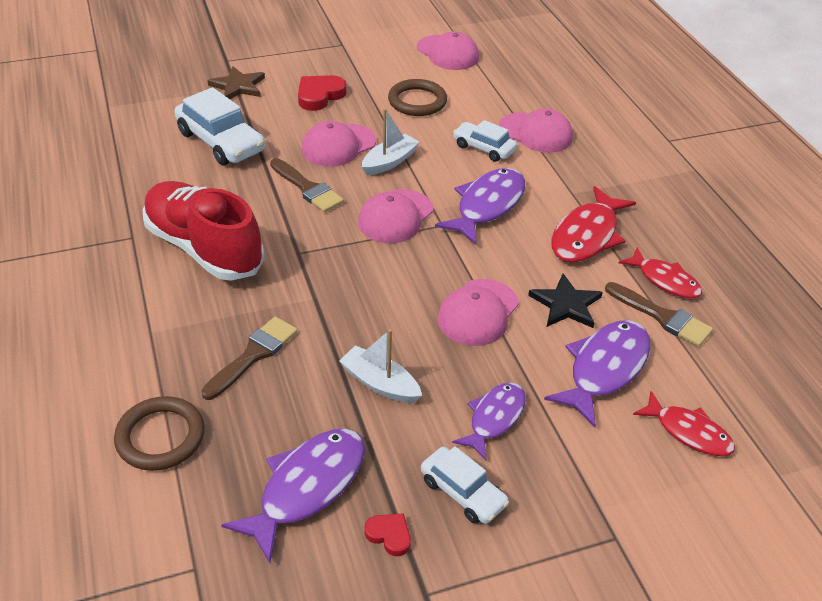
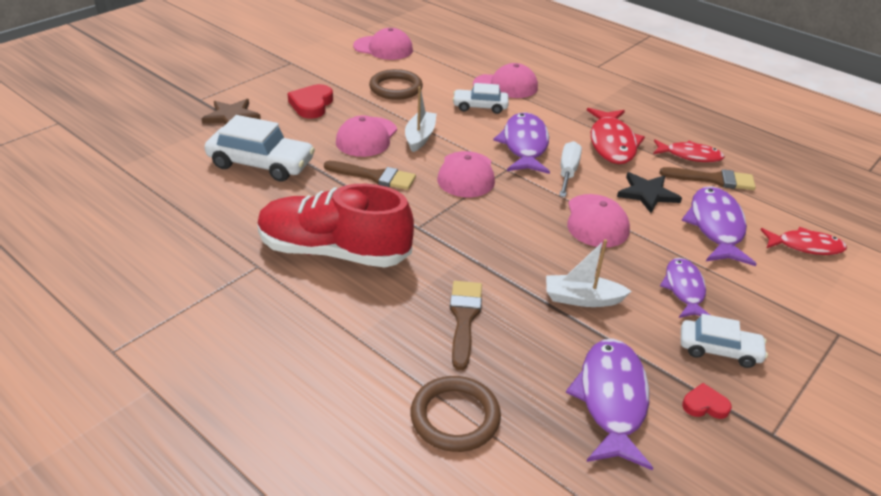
camera: 30 degrees left, 5 degrees down
(503, 250) = (568, 172): none -> white screwdriver

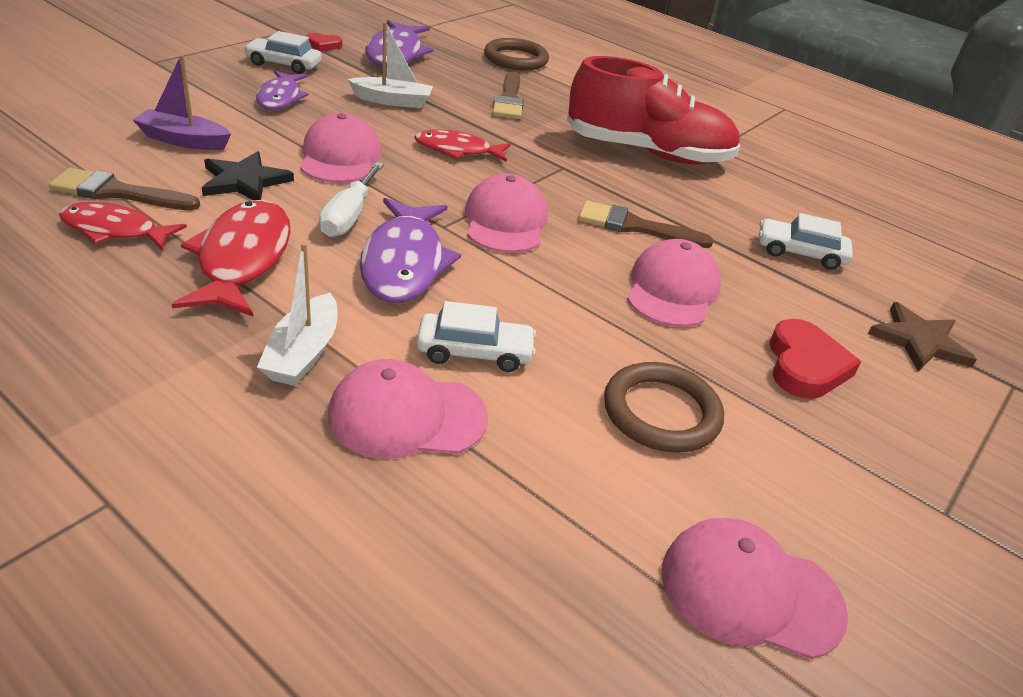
camera: 175 degrees right, 0 degrees up
(261, 164) = (800, 253): white car -> white car, size x0.60
(420, 137) = (584, 286): white boat -> white boat (303, 353)
(716, 227) = (184, 140): purple fish -> purple boat
(805, 246) = (88, 115): red fish -> red fish (457, 150)

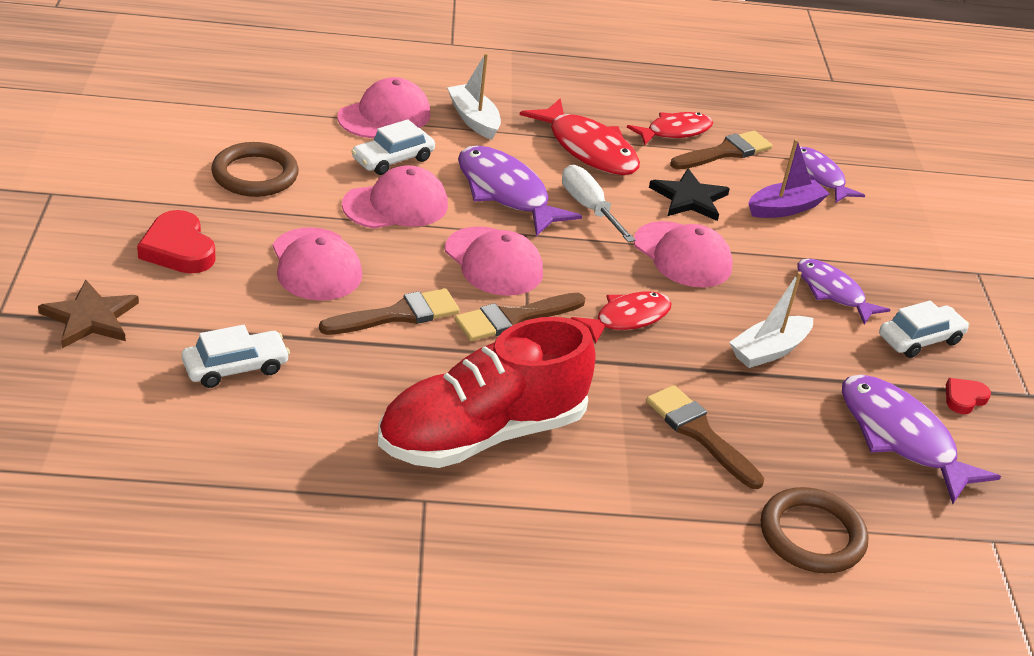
camera: 140 degrees right, 0 degrees up
(92, 141) = (819, 176): none -> purple fish
(543, 186) = (514, 318): none -> brown brush
(750, 591) = (153, 116): pink cap -> pink cap (396, 205)

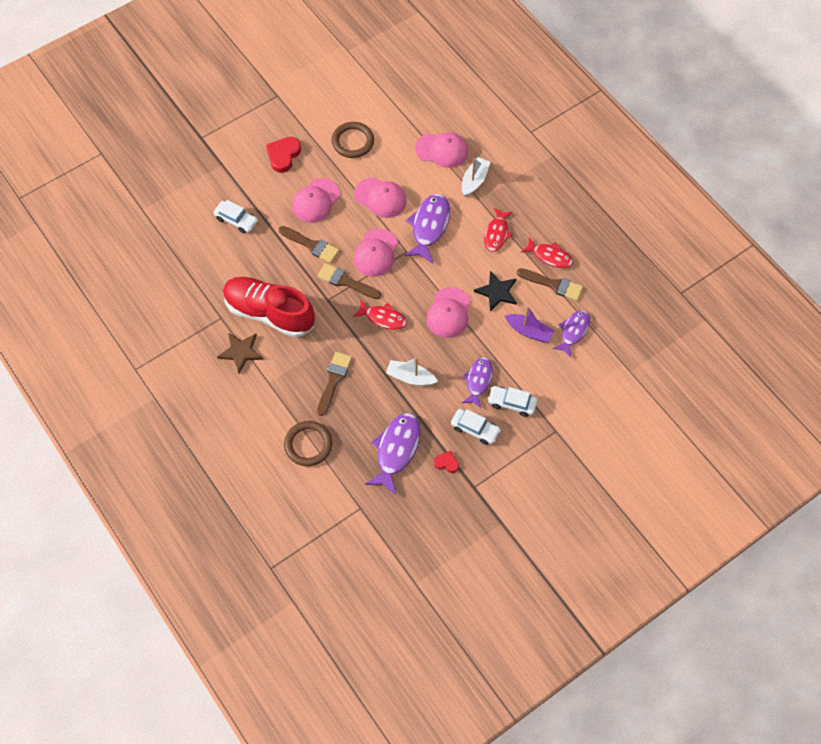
camera: 60 degrees right, 25 degrees up
(90, 318) = (222, 162): brown star -> brown star (241, 352)
(393, 159) = (412, 175): white car -> white car (512, 403)
(588, 149) = (496, 234): red fish -> red fish, size x0.65
(589, 207) = (449, 261): white screwdriver -> none

